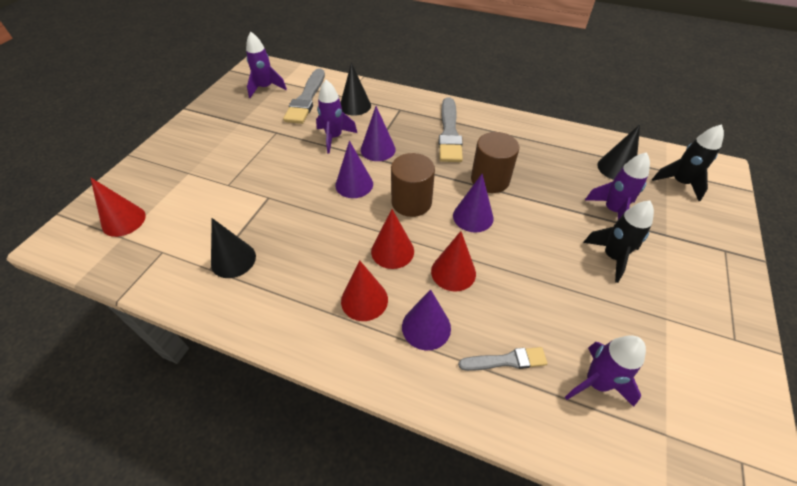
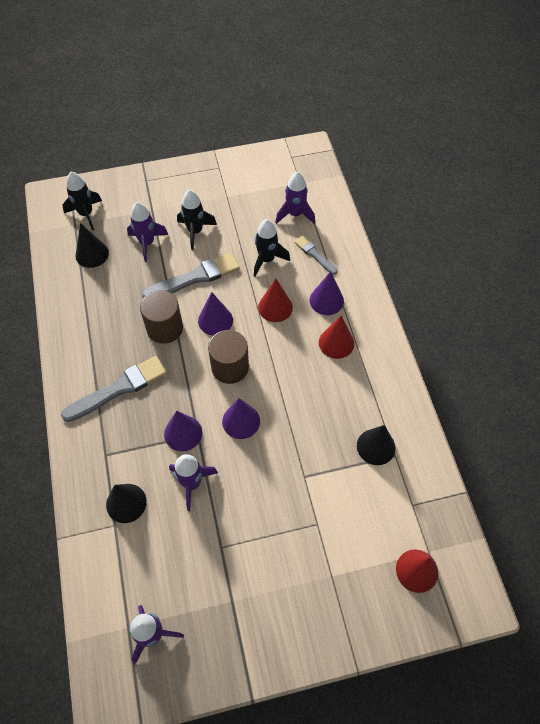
camera: 125 degrees left, 10 degrees up
(306, 99) = (145, 565): grey brush -> grey brush (195, 278)
(392, 251) = (286, 351): red cone -> none
(528, 302) = (266, 260): none -> black rocket

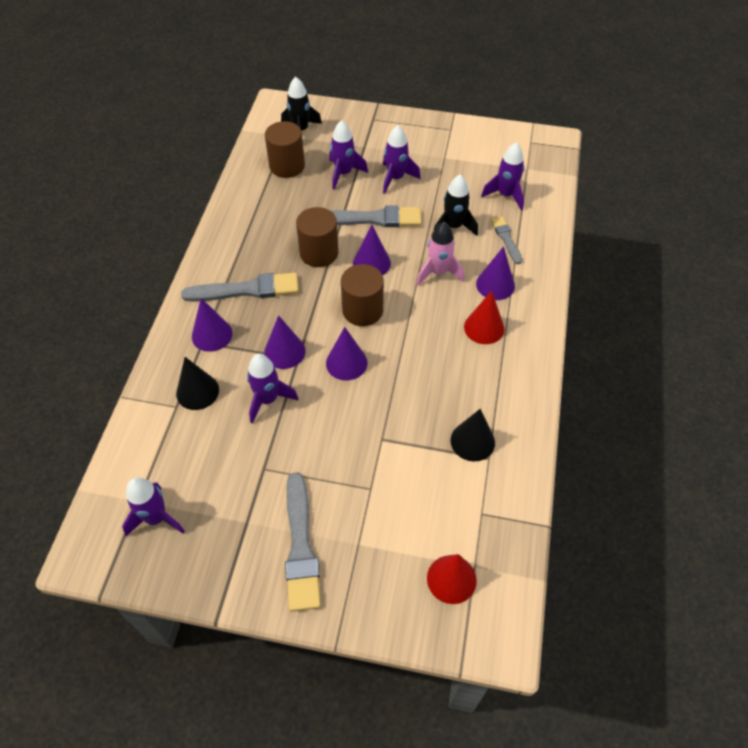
camera: 25 degrees right, 5 degrees down
(92, 254) = (287, 166): black cone -> brown cylinder
(110, 444) = (212, 335): none -> purple cone
(195, 231) = (396, 178): black rocket -> purple rocket
(275, 307) = (438, 272): red cone -> pink rocket
(287, 601) = (300, 547): none -> grey brush

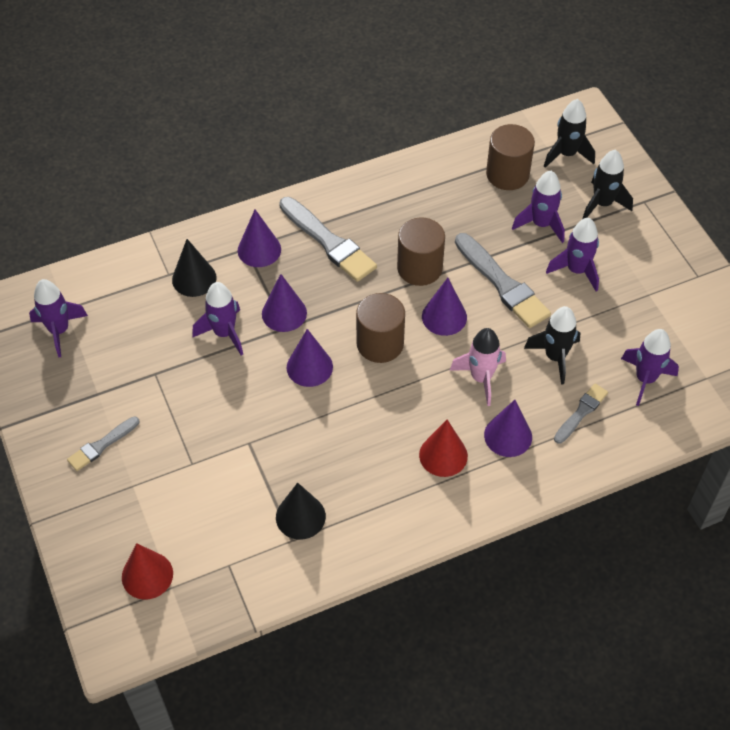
camera: 55 degrees right, 0 degrees up
(300, 547) = (102, 445): grey brush -> grey brush, size x0.57
(356, 137) = (602, 204): none -> black rocket

